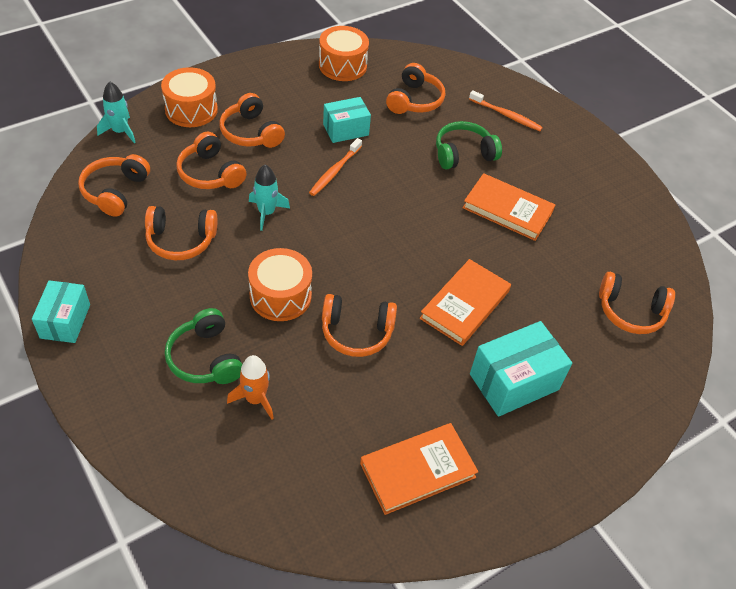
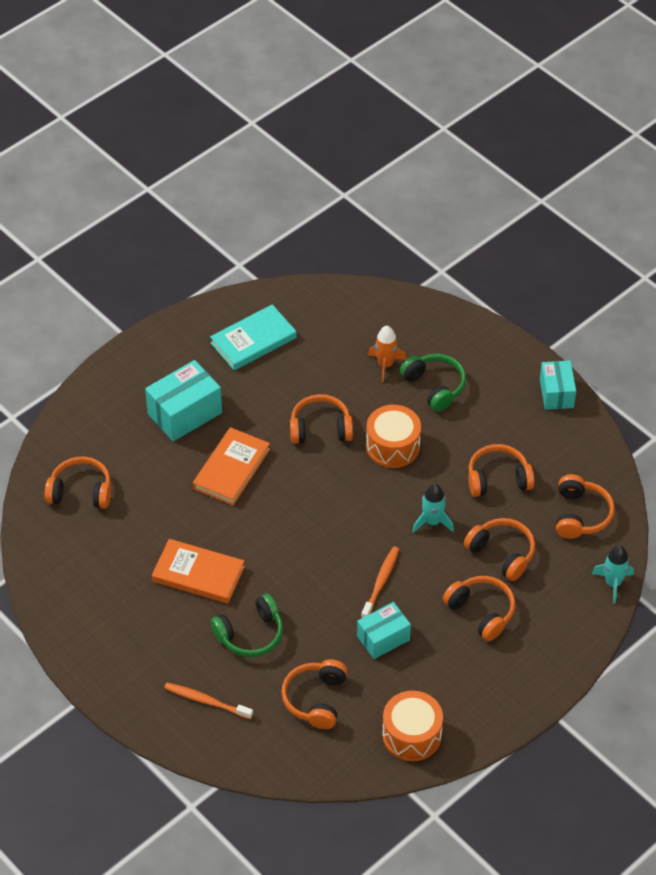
camera: 175 degrees right, 0 degrees up
(191, 110) = (555, 628): orange drum -> none
(417, 470) = (253, 340): orange book -> turquoise book

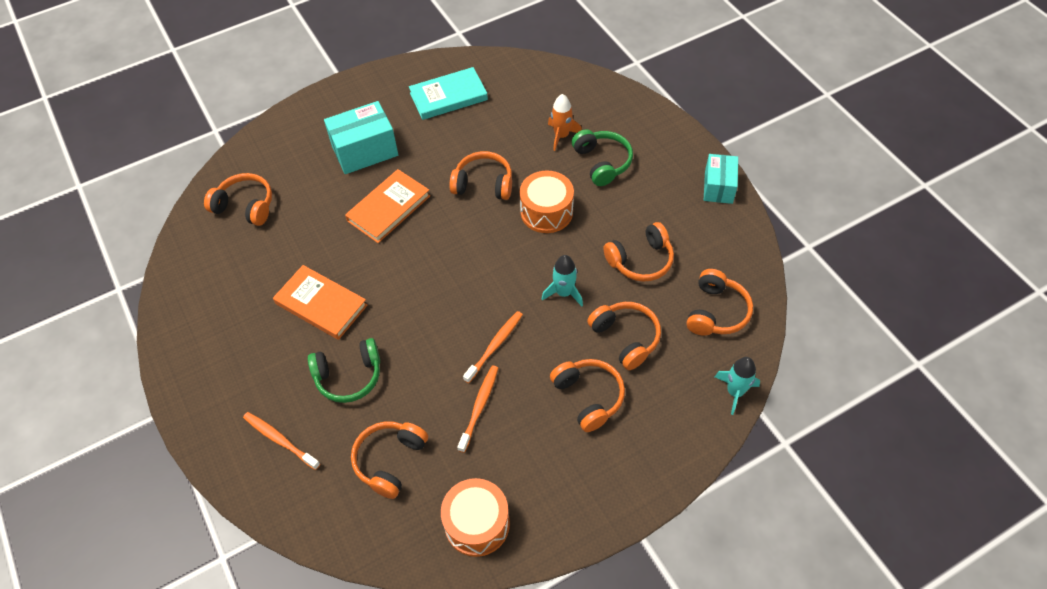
camera: 15 degrees right, 5 degrees up
(383, 638) = (479, 406): turquoise box -> orange toothbrush
(498, 478) = (640, 260): orange headphones -> orange headphones turned 150 degrees clockwise

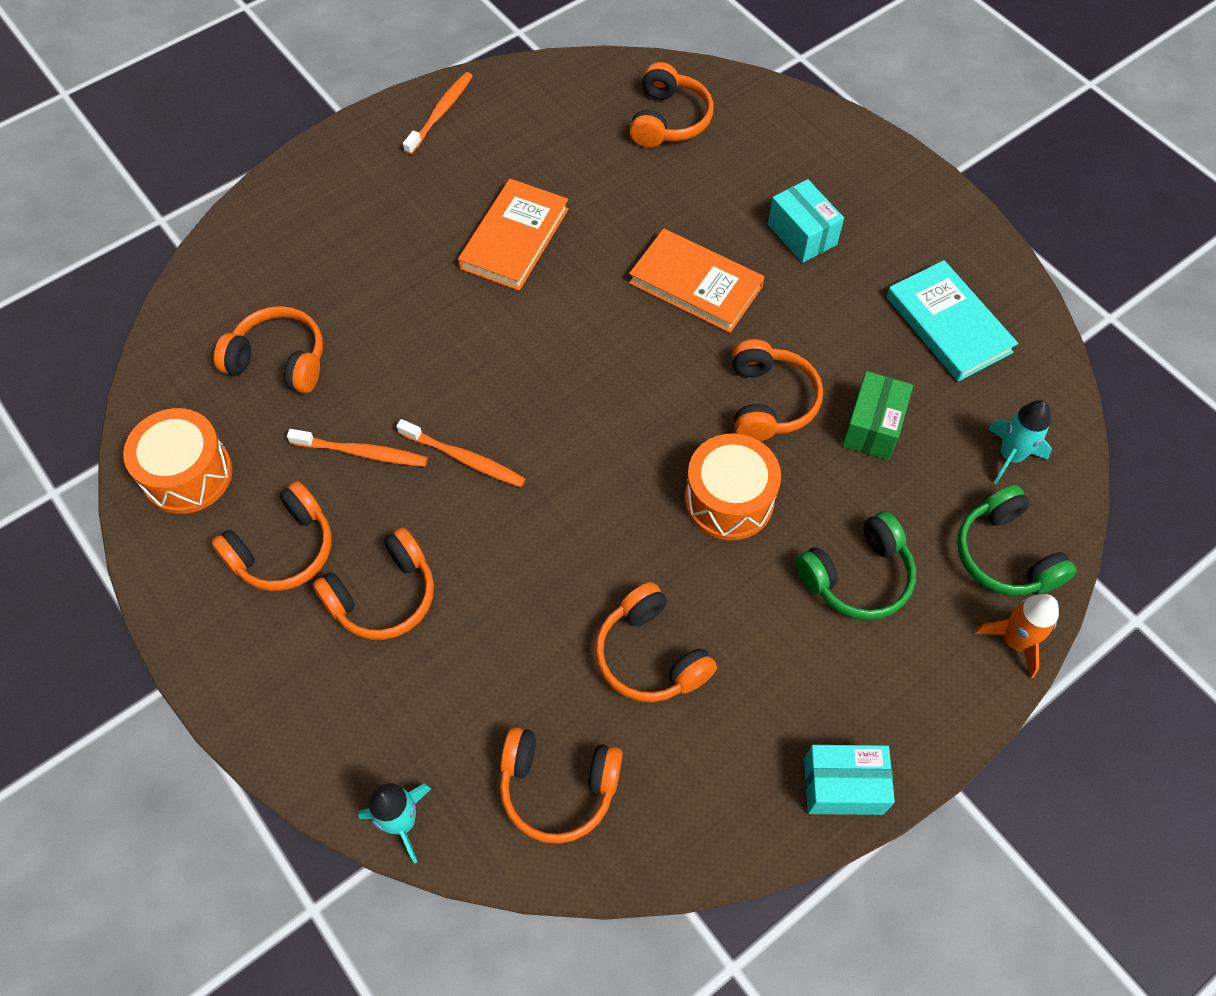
camera: 80 degrees right, 5 degrees up
(279, 440) = (308, 238): orange toothbrush -> orange toothbrush (441, 113)
(349, 376) = (403, 292): green headphones -> green headphones (1005, 555)
(365, 151) = (802, 234): turquoise box -> turquoise box, size x0.66
(510, 140) = (872, 427): none -> green box
(561, 136) = (903, 505): orange rocket -> orange rocket (1014, 641)
(564, 293) = (570, 542): turquoise rocket -> turquoise rocket (1010, 456)
(626, 338) = (493, 642): orange headphones -> orange headphones (283, 550)

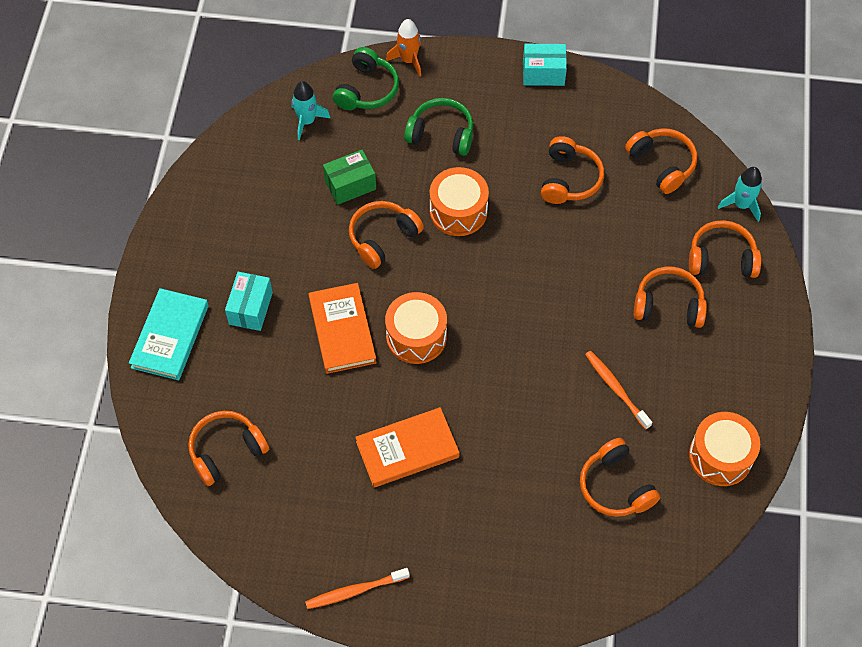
camera: 135 degrees left, 0 degrees up
(283, 550) = (700, 369): orange headphones -> orange headphones (721, 258)
(465, 459) = (565, 339): orange toothbrush -> none
(620, 336) = (416, 336): none -> orange drum
(843, 786) = (543, 73): turquoise box -> turquoise box turned 45 degrees counterclockwise
(948, 324) = (247, 198): turquoise book -> turquoise book (170, 336)

